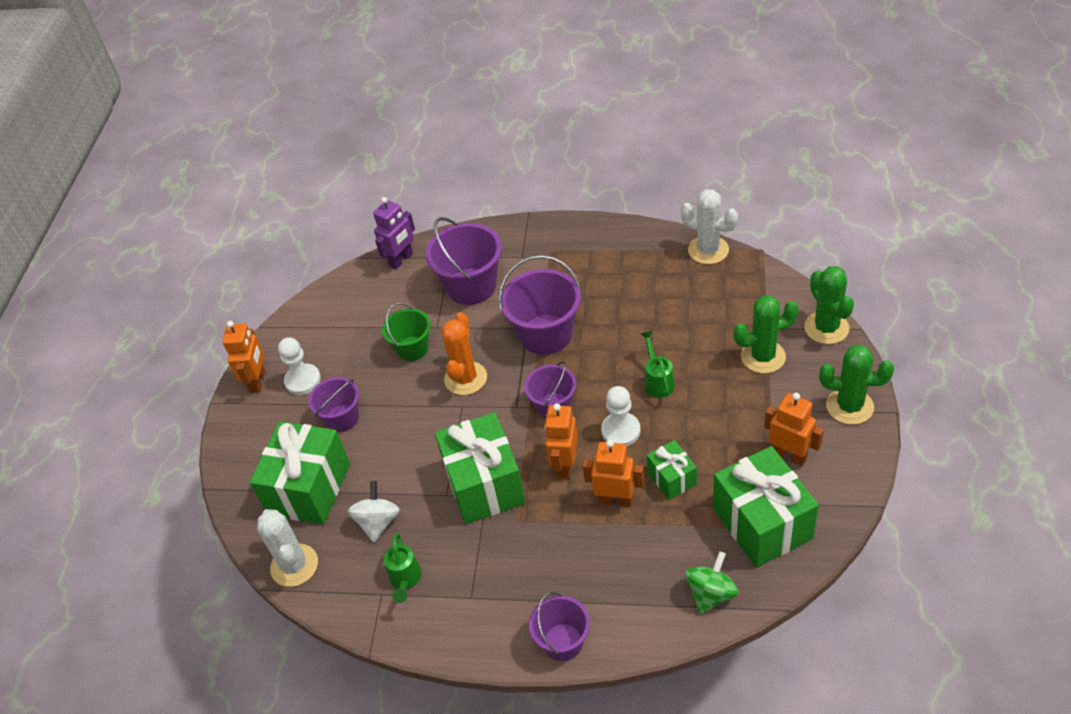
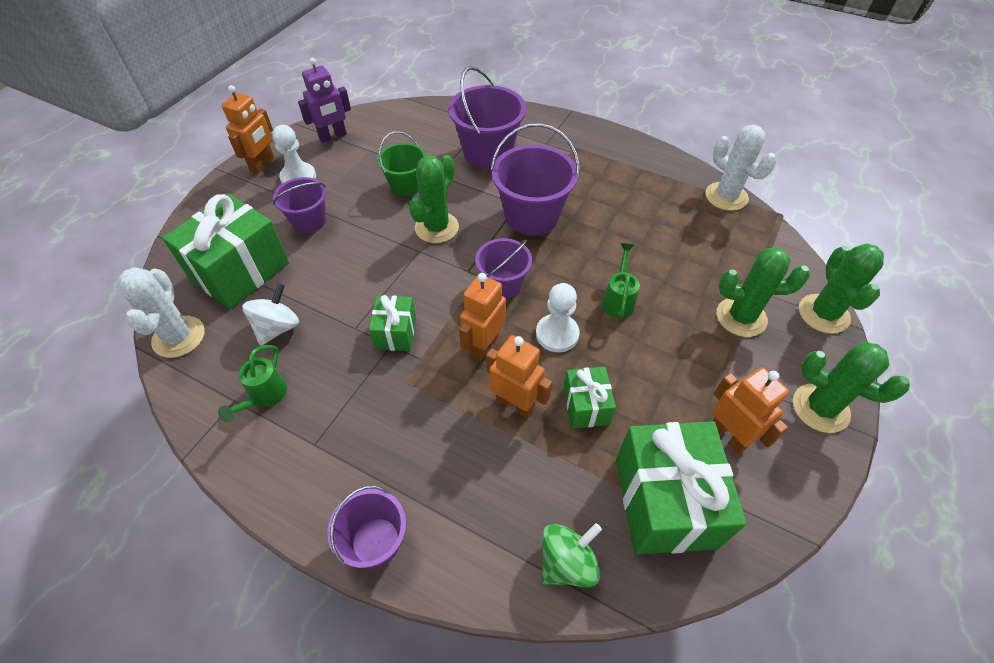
camera: 15 degrees right, 5 degrees up
(401, 260) = (441, 111): purple robot -> purple robot (333, 136)
(465, 378) = (436, 228): orange cactus -> green cactus
(484, 484) = (395, 333): green gift -> green gift, size x0.52

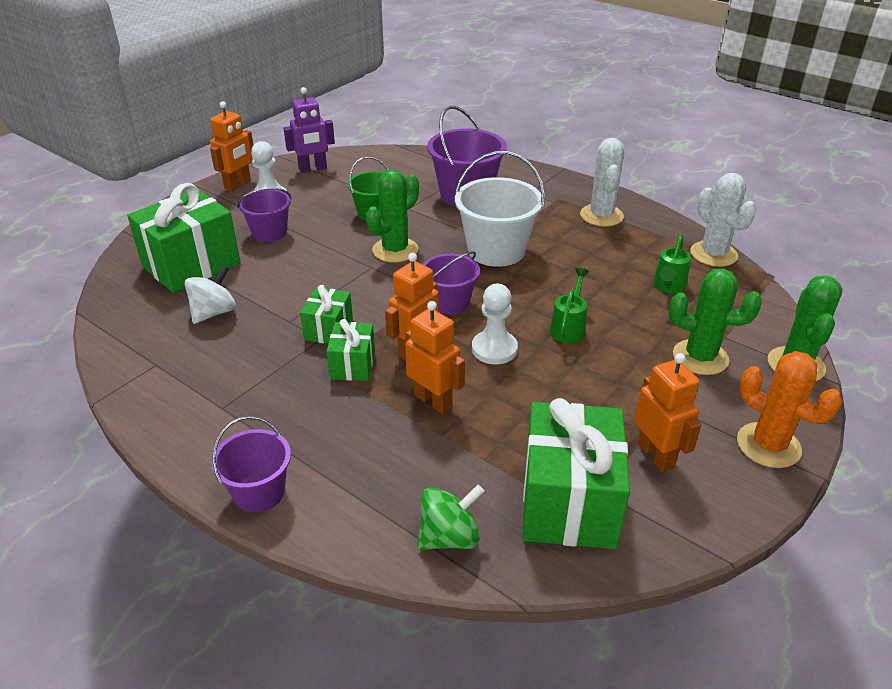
camera: 10 degrees right, 15 degrees down
(179, 337) = (118, 309): white cactus -> white cactus (601, 216)
(264, 397) = (185, 365): green watering can -> green watering can (668, 287)
(531, 216) = (496, 250): purple bucket -> white bucket
(586, 406) = (507, 411): green gift -> green gift (352, 365)
(820, 408) = (768, 445): green cactus -> orange cactus

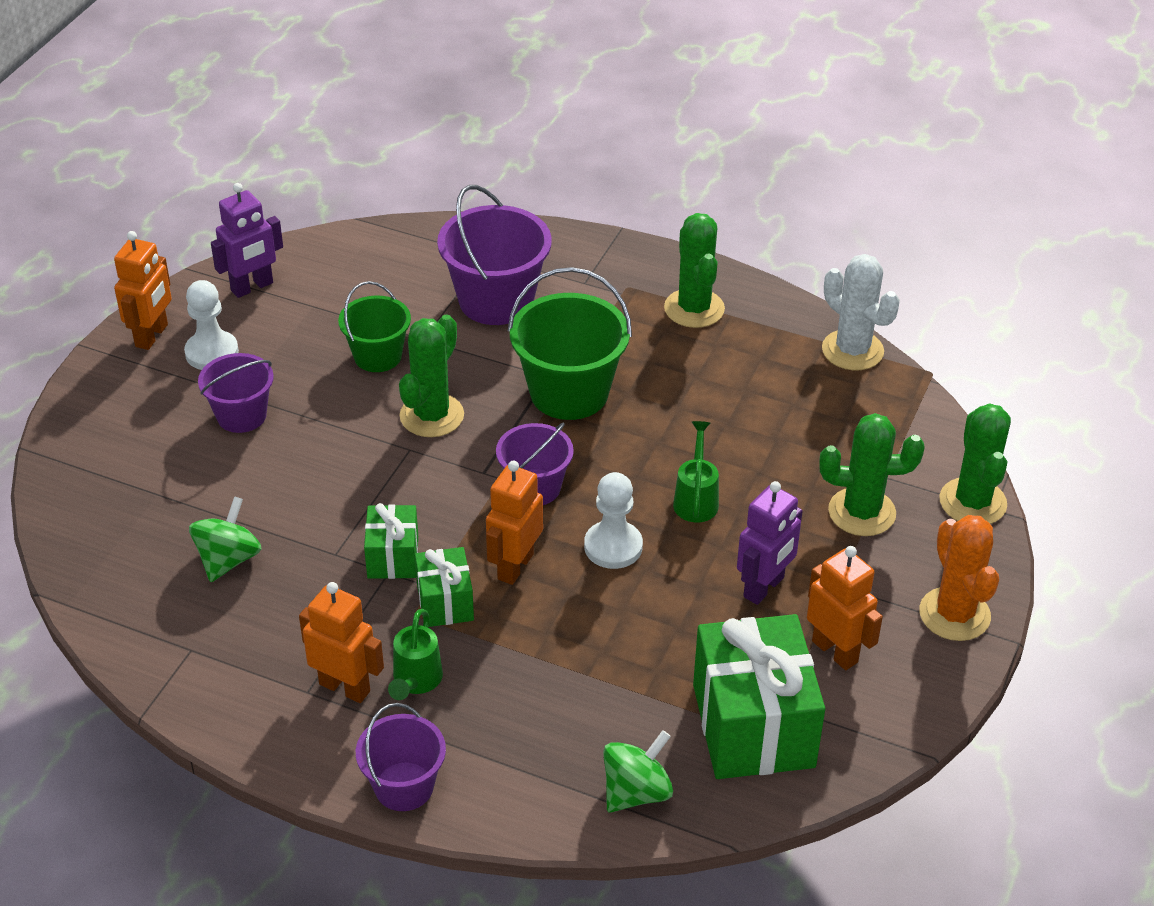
camera: 15 degrees left, 5 degrees up
(191, 265) = (157, 490): green gift -> none
(214, 312) = (228, 559): white spinning top -> green spinning top
(433, 401) = (562, 632): orange robot -> orange robot (345, 687)
(496, 250) = (569, 393): white bucket -> green bucket
(601, 216) = (694, 308): white cactus -> green cactus
(606, 397) = (764, 588): none -> purple robot
(668, 287) = (804, 414): green watering can -> green watering can (415, 682)
(768, 445) = (954, 614): orange cactus -> orange cactus turned 45 degrees clockwise

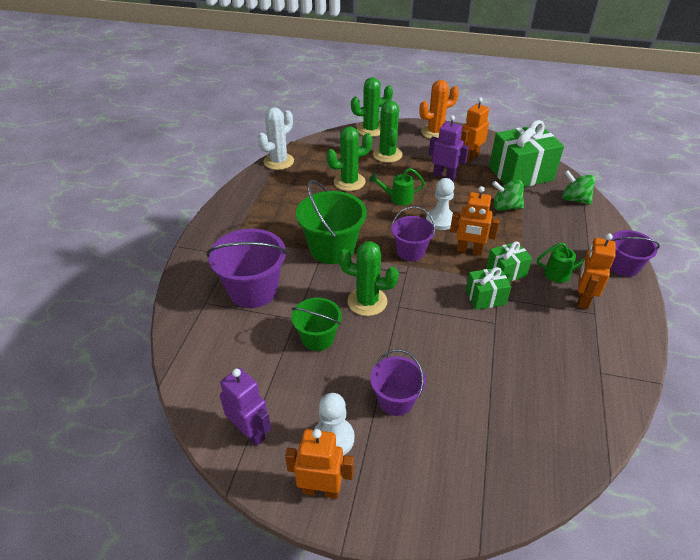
camera: 100 degrees left, 0 degrees up
(228, 559) = (525, 372): green spinning top -> green spinning top (505, 207)
(694, 308) = (252, 211): green cactus -> green cactus (349, 182)

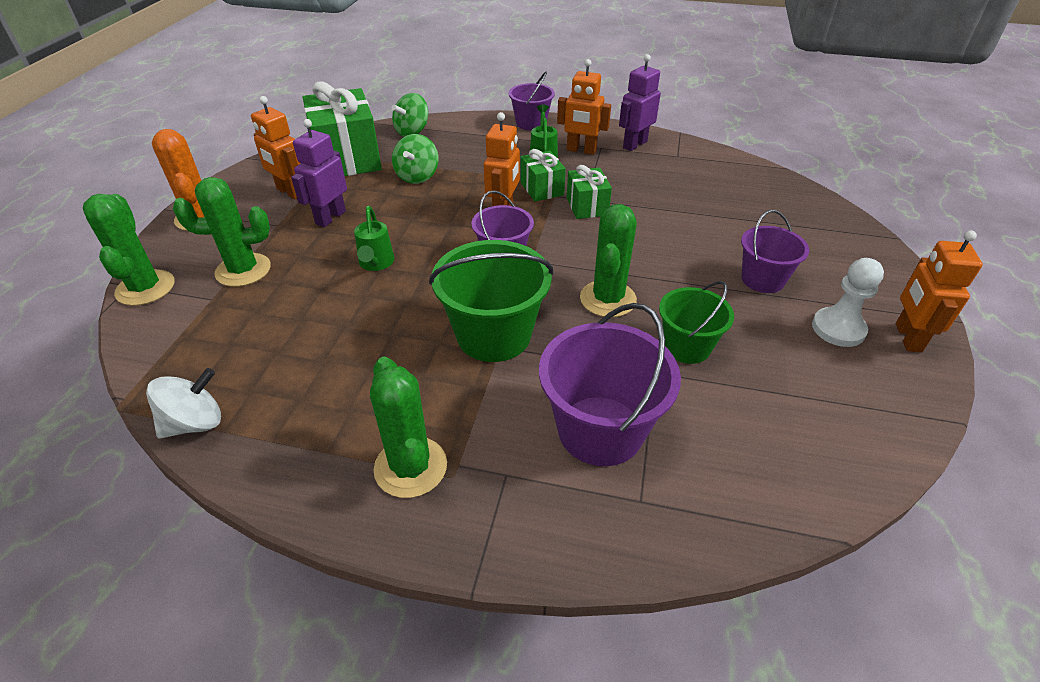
camera: 90 degrees left, 0 degrees up
(250, 432) = (869, 407): purple robot -> purple robot (634, 144)
(279, 161) = (195, 423): white cactus -> white spinning top
(349, 182) = (311, 316): green cactus -> green cactus (410, 467)
(440, 220) = (437, 228): white pawn -> none

